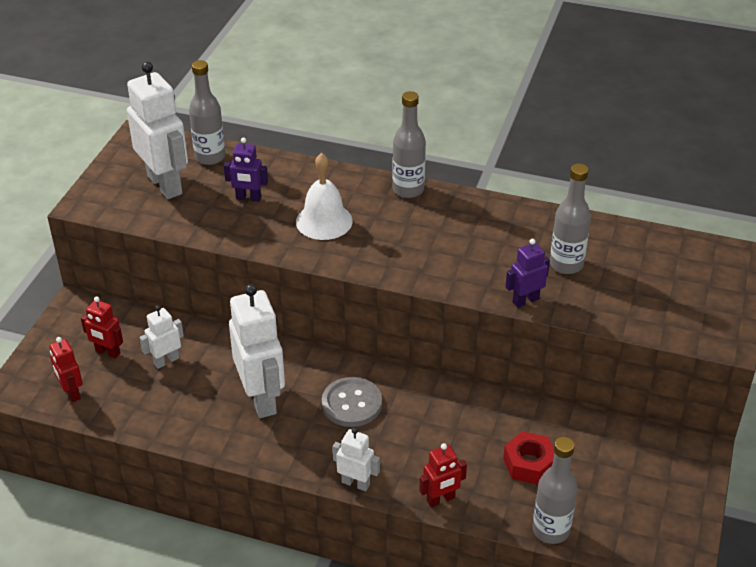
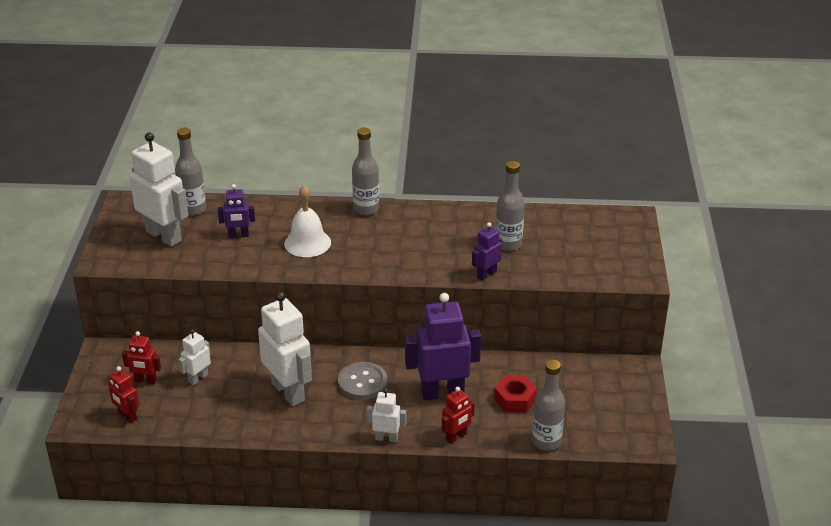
camera: 15 degrees left, 5 degrees down
(442, 436) = (442, 392): none -> purple robot

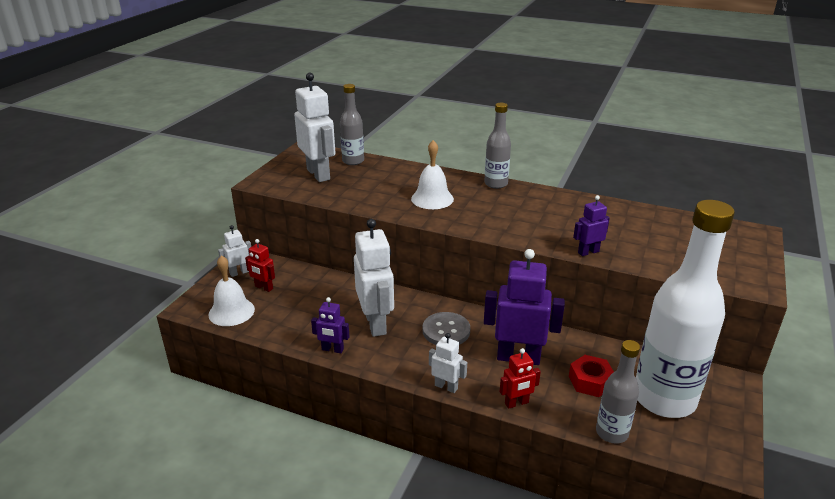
camera: 20 degrees right, 5 degrees down
(127, 416) = (231, 312): red robot -> white bell
(198, 378) = (306, 295): white robot -> white robot (239, 272)
(238, 235) = (377, 184): purple robot -> purple robot (332, 349)
(508, 244) = (619, 232): grey bottle -> none
(582, 399) = (664, 399): none -> white bottle

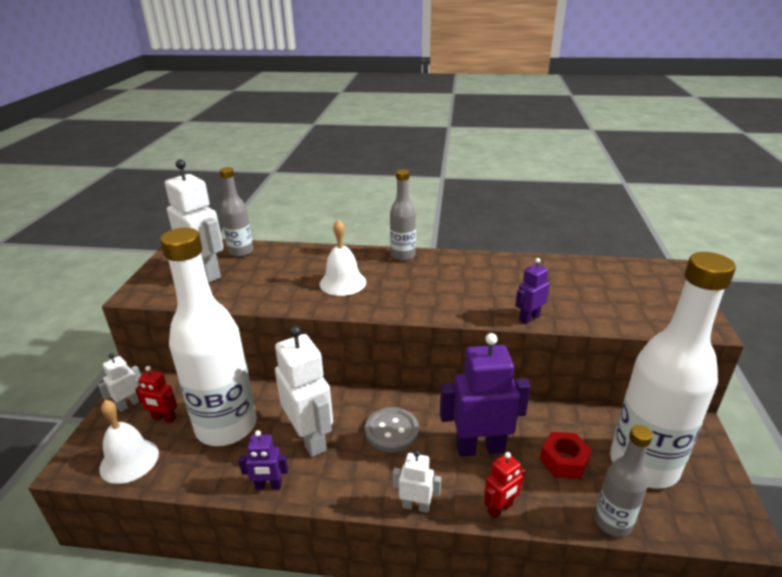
camera: 15 degrees left, 0 degrees up
(311, 302) = (226, 426): none -> white bottle

